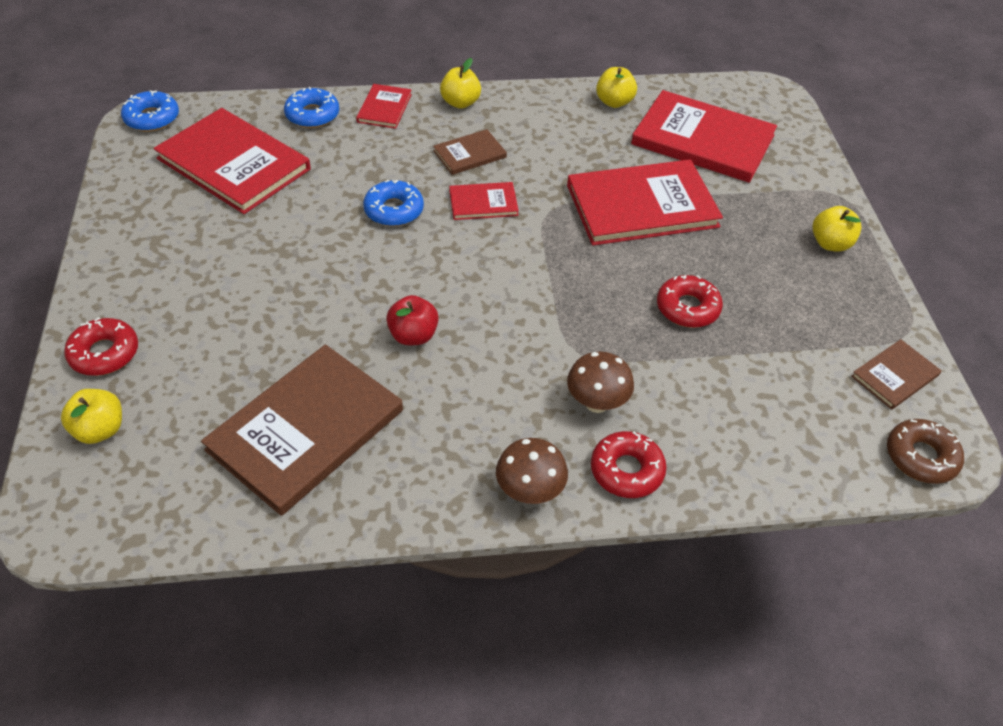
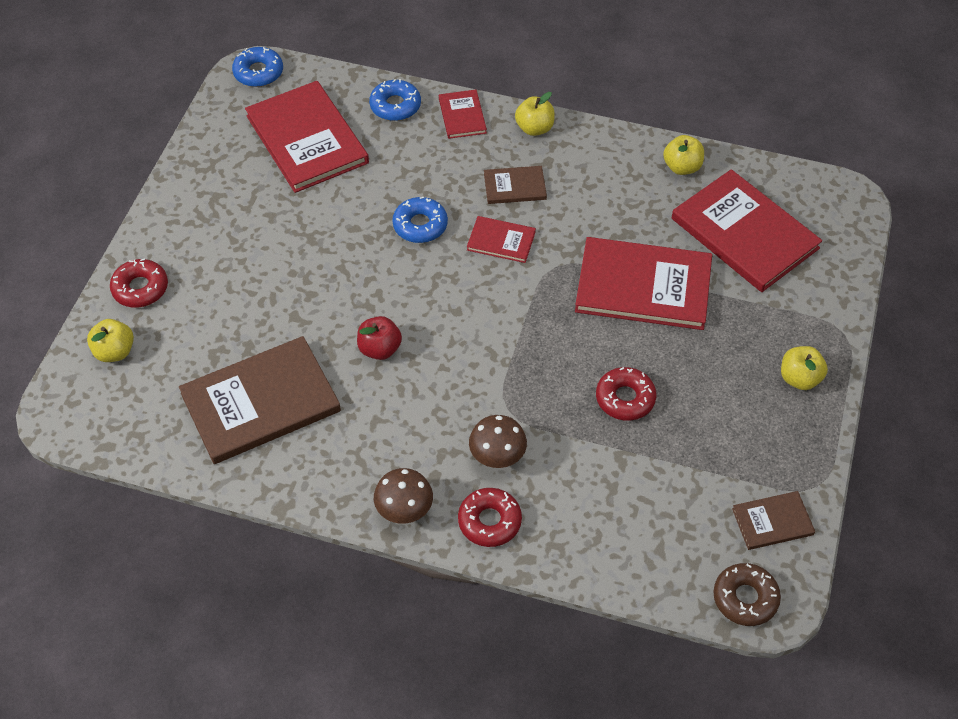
camera: 25 degrees right, 5 degrees up
(384, 108) = (462, 116): red book -> red book turned 45 degrees counterclockwise

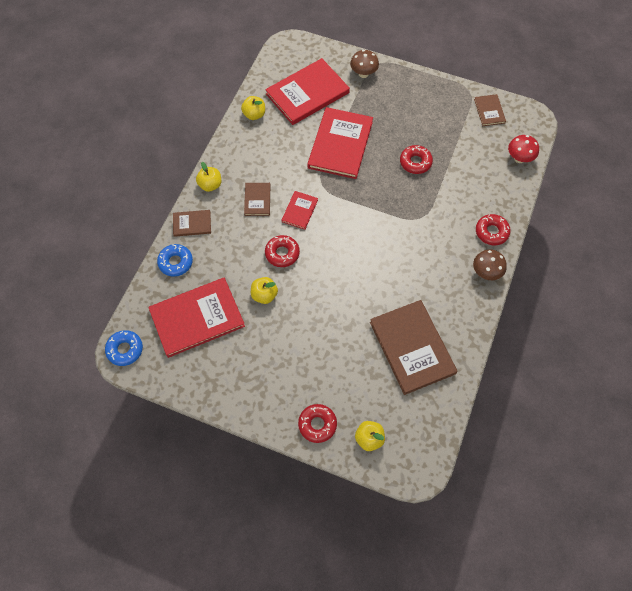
camera: 85 degrees left, 10 degrees up
(380, 349) = (376, 280): red apple -> none
(420, 225) = (282, 253): blue donut -> red donut
(462, 116) = (192, 224): red book -> brown book
(497, 457) = (452, 225): brown mushroom -> brown mushroom (363, 74)
(665, 573) = (519, 158): none -> red mushroom
(745, 598) = (531, 128): brown donut -> none
(799, 378) = (405, 86): yellow apple -> yellow apple (264, 295)

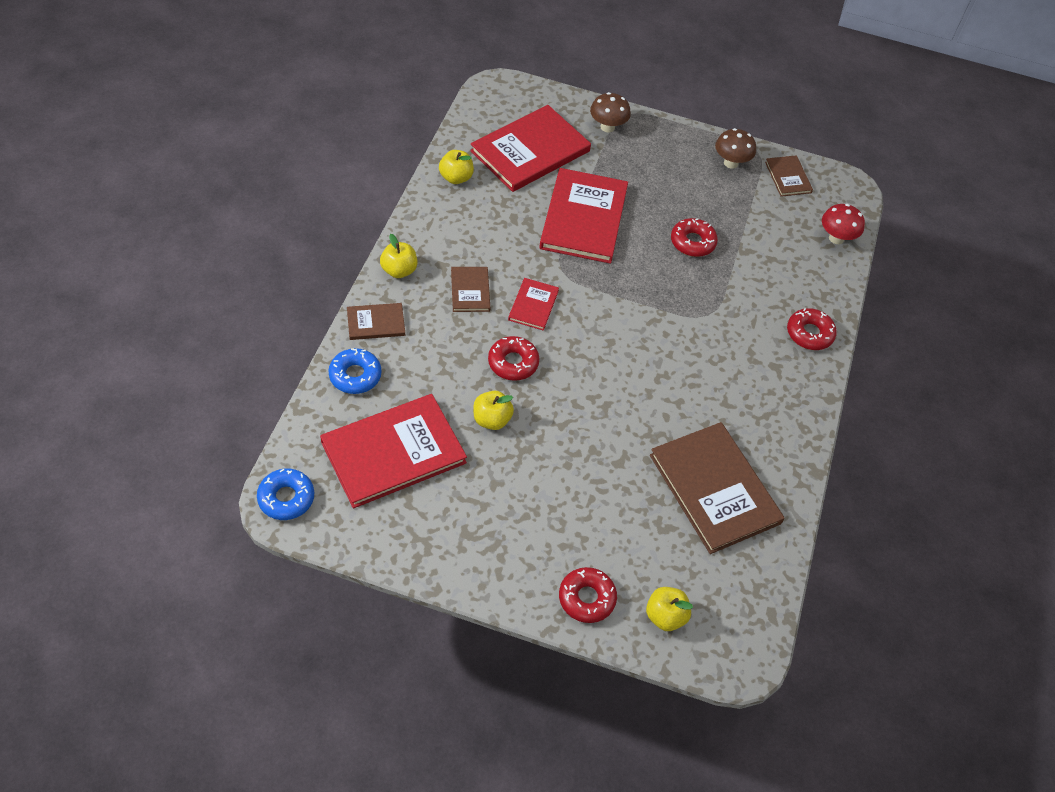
camera: 10 degrees left, 10 degrees down
(486, 272) = (808, 387): brown mushroom -> brown mushroom (731, 163)

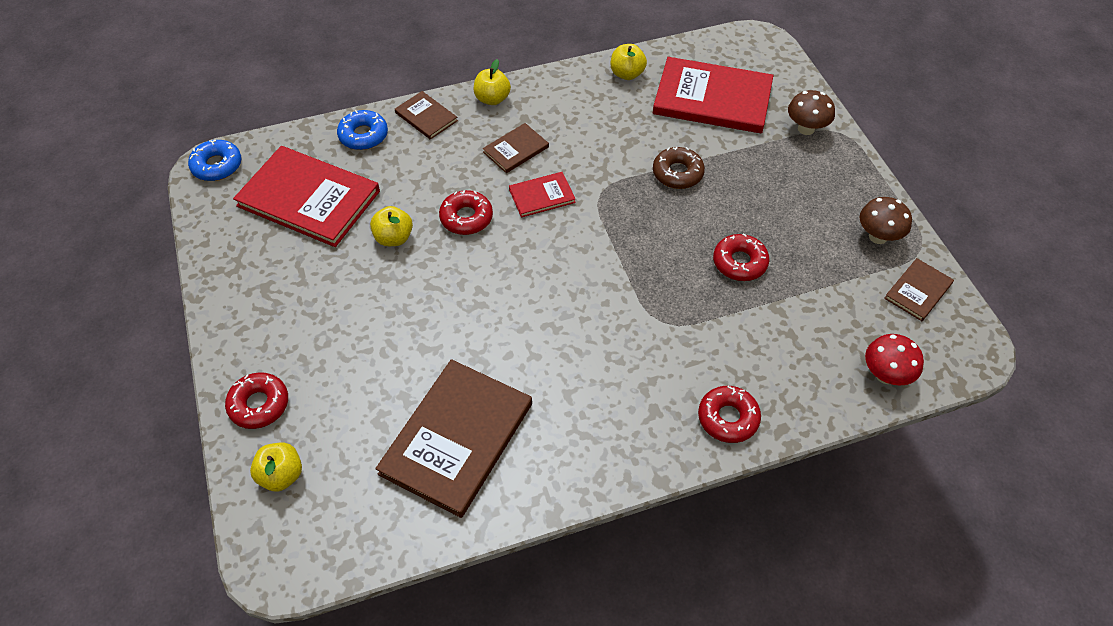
camera: 60 degrees right, 0 degrees up
(584, 218) = (677, 173): red book -> brown donut

